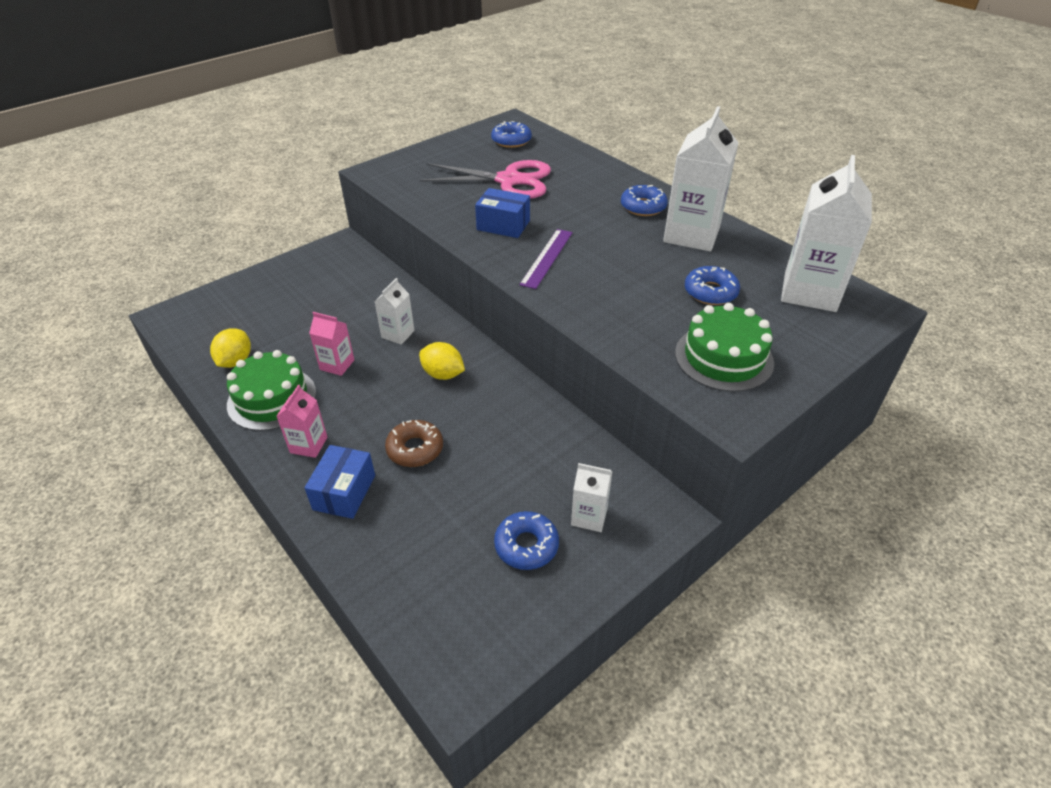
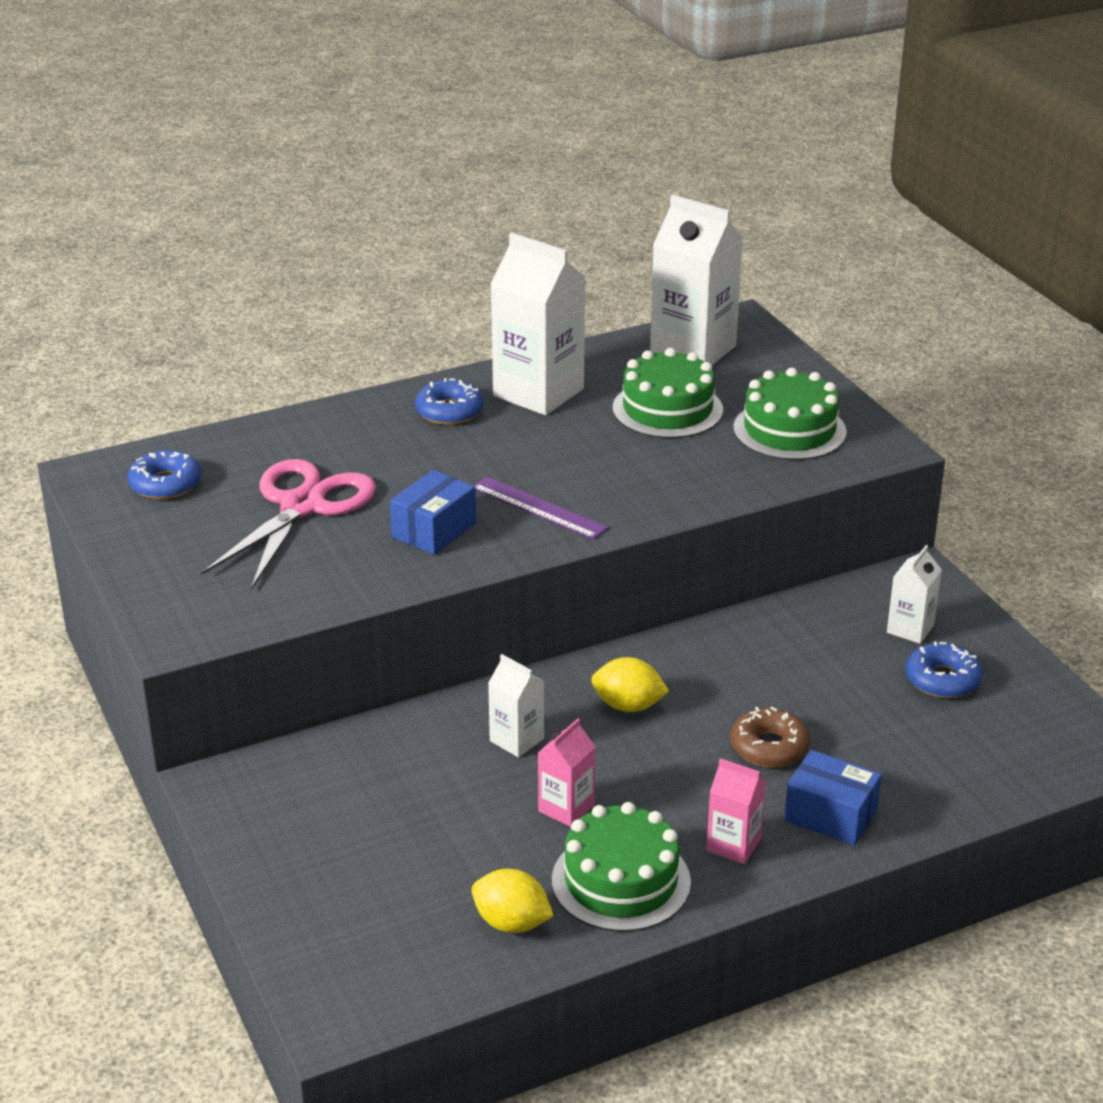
camera: 75 degrees left, 10 degrees down
(443, 374) = (628, 706): yellow lemon -> yellow lemon turned 60 degrees clockwise
(710, 292) = (667, 409): blue donut -> green cake

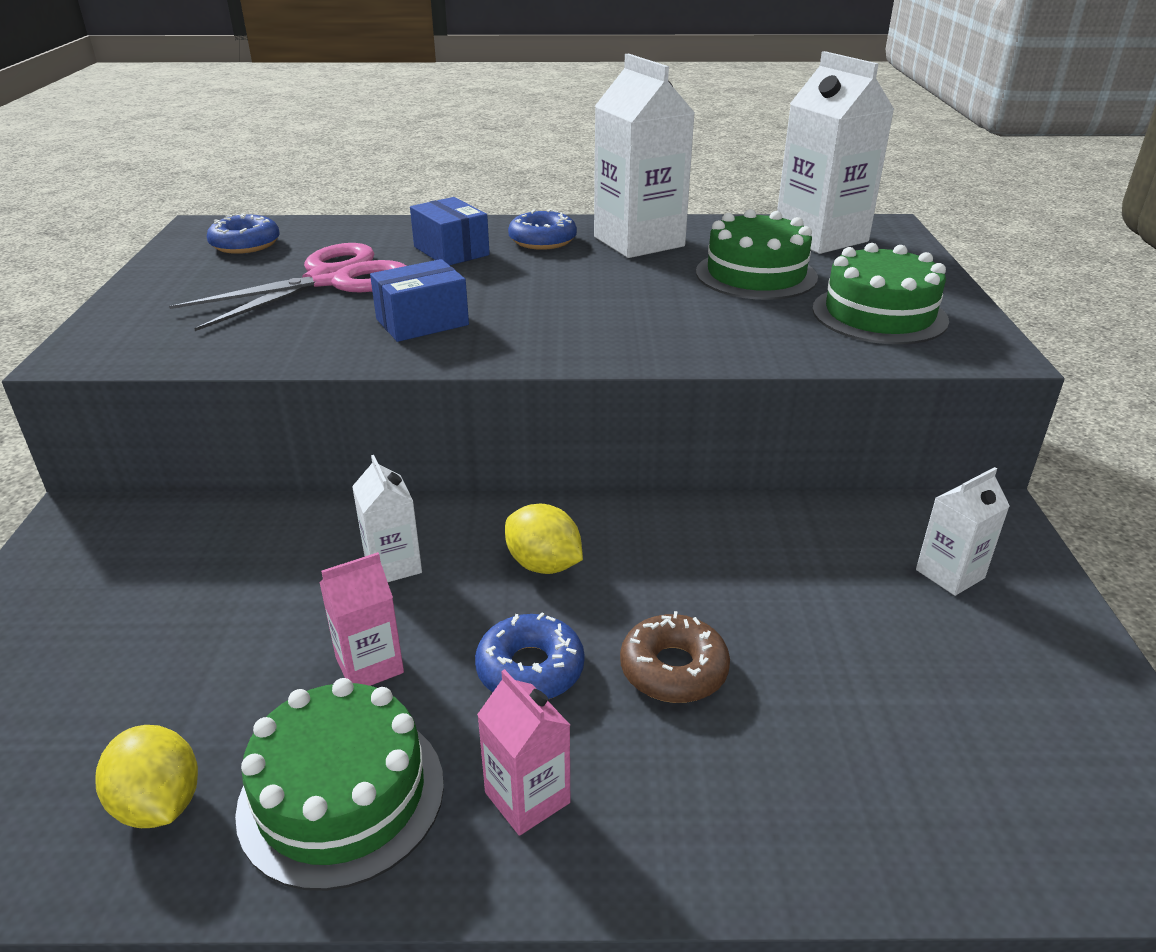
camera: 25 degrees right, 0 degrees up
(538, 507) = (545, 325): purple ruler -> none
(830, 815) = (693, 803): blue box -> blue box (451, 251)
(942, 680) = (965, 652): blue donut -> blue donut (530, 669)

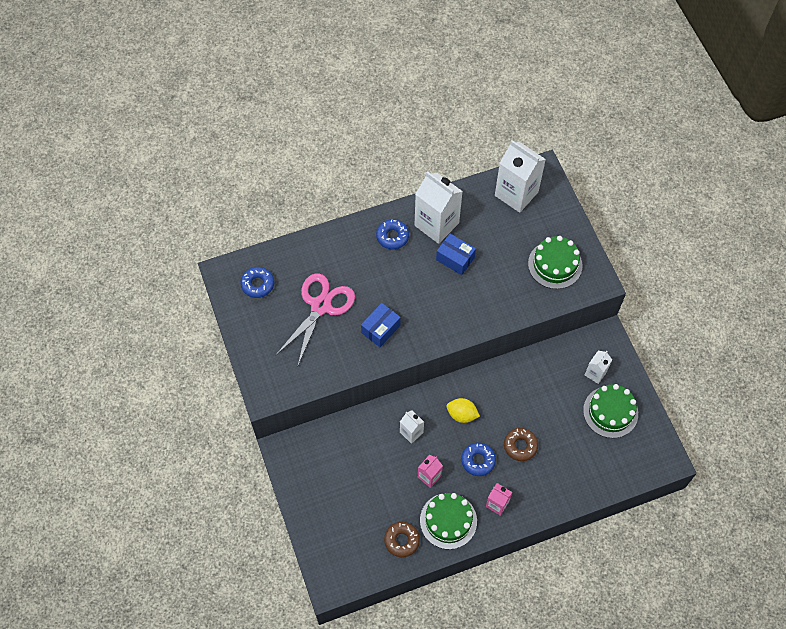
camera: 20 degrees left, 30 degrees up
(159, 804) = (402, 540): yellow lemon -> brown donut
(451, 251) = (357, 261): blue box -> blue box (455, 259)
(756, 275) = (498, 243): green cake -> green cake (610, 412)

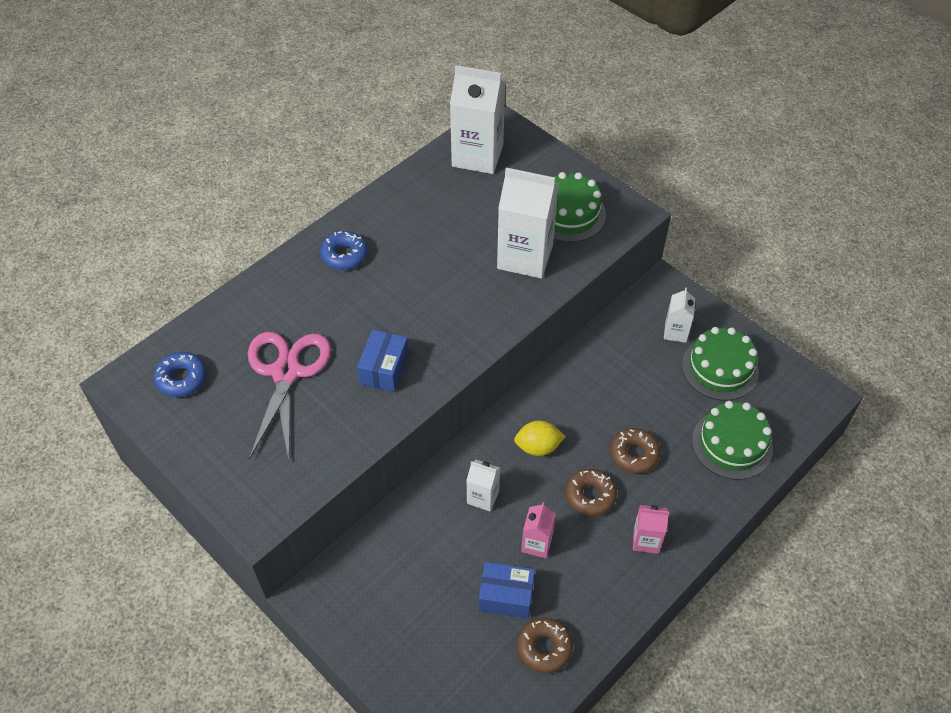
camera: 25 degrees left, 10 degrees down
(436, 224) = (395, 221): white carton -> white carton (525, 257)
(448, 521) = (593, 591): green cake -> green cake (732, 444)
(455, 259) = (440, 251): blue box -> blue box (506, 596)
(478, 460) = (590, 496): blue donut -> brown donut

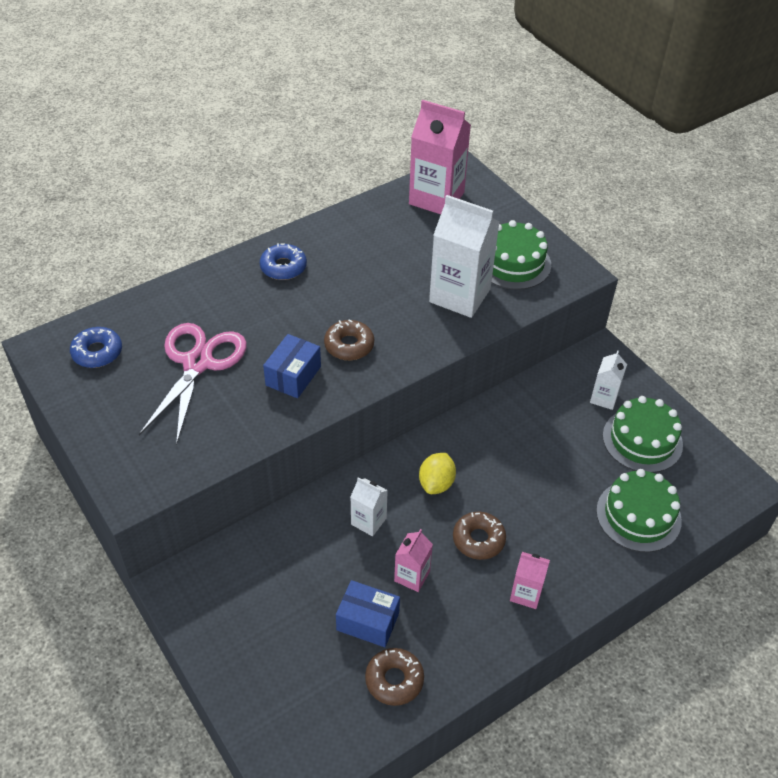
camera: 10 degrees right, 5 degrees down
(477, 156) = (436, 198): white carton -> pink carton
(538, 447) = (436, 483): yellow lemon -> yellow lemon turned 75 degrees counterclockwise
(634, 454) = (533, 507): brown donut -> brown donut (349, 345)

